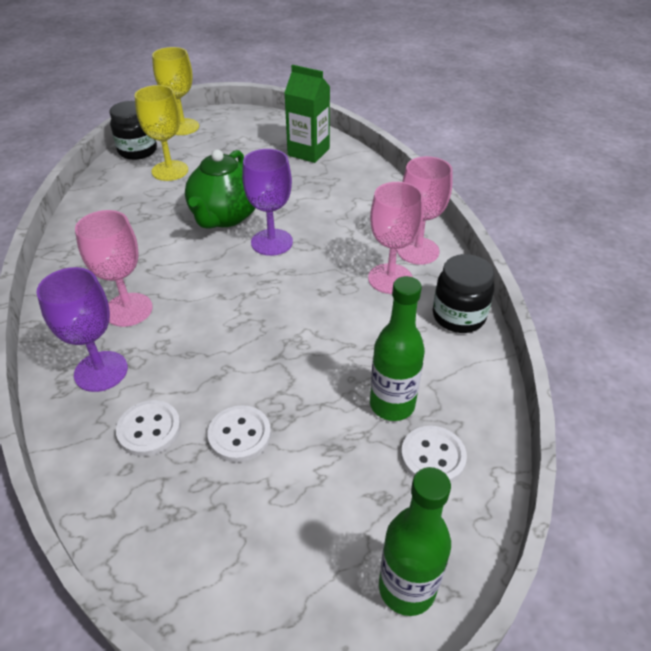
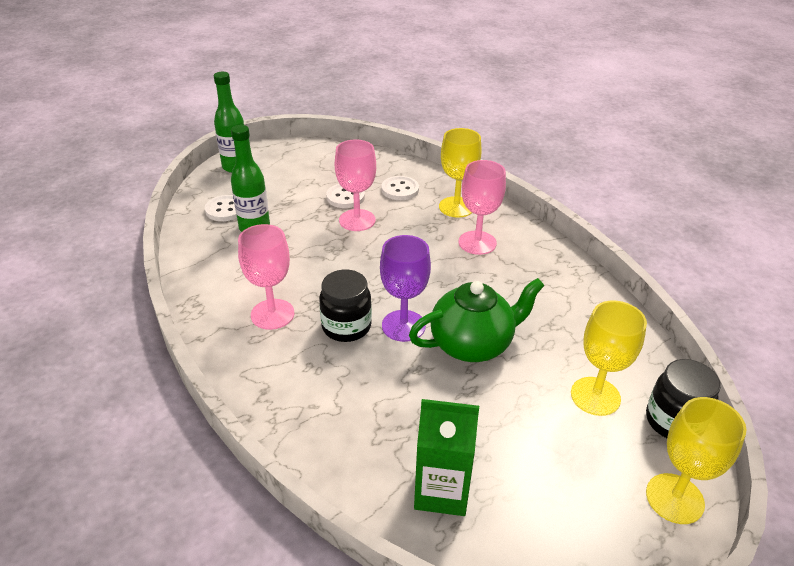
camera: 160 degrees right, 5 degrees down
(101, 371) = (456, 207): purple goblet -> yellow goblet
(225, 217) = (472, 344): green teapot -> green teapot turned 75 degrees clockwise
(418, 251) = (248, 351): pink goblet -> pink goblet (357, 220)
(458, 316) = (206, 294): black jar -> black jar (346, 327)

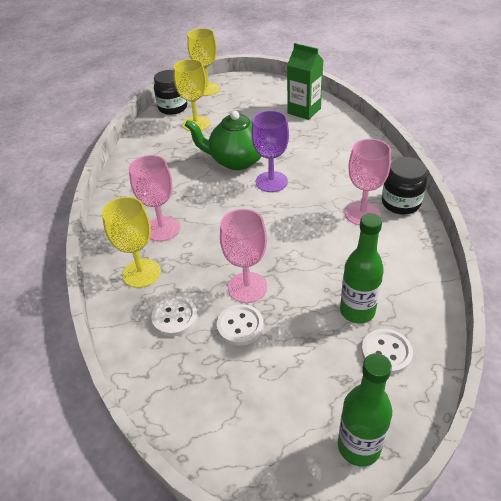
camera: 150 degrees left, 5 degrees up
(346, 327) = (311, 191): black jar -> black jar (400, 203)

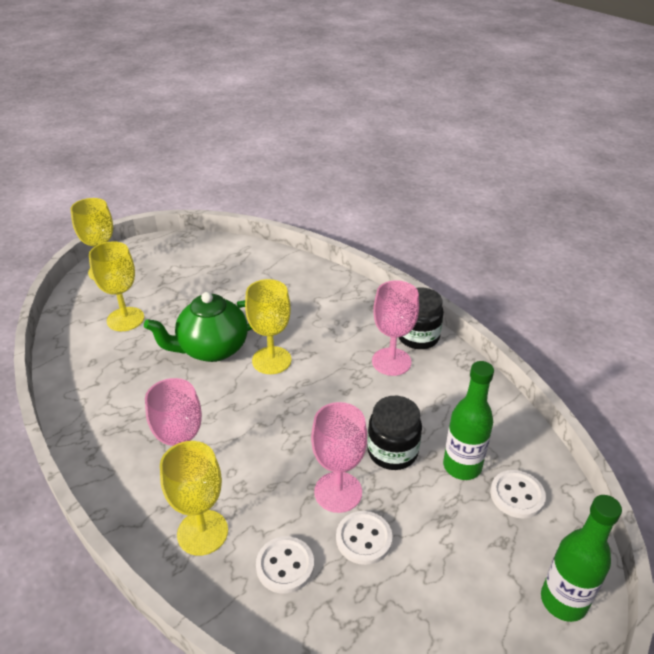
camera: 35 degrees left, 5 degrees down
(173, 108) = (77, 308): black jar -> black jar (392, 452)
(271, 182) = (271, 360): purple goblet -> yellow goblet
(304, 111) = (245, 266): green carton -> none

